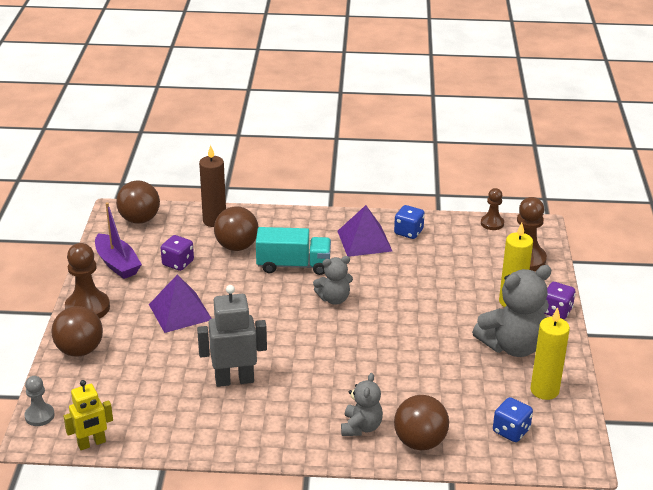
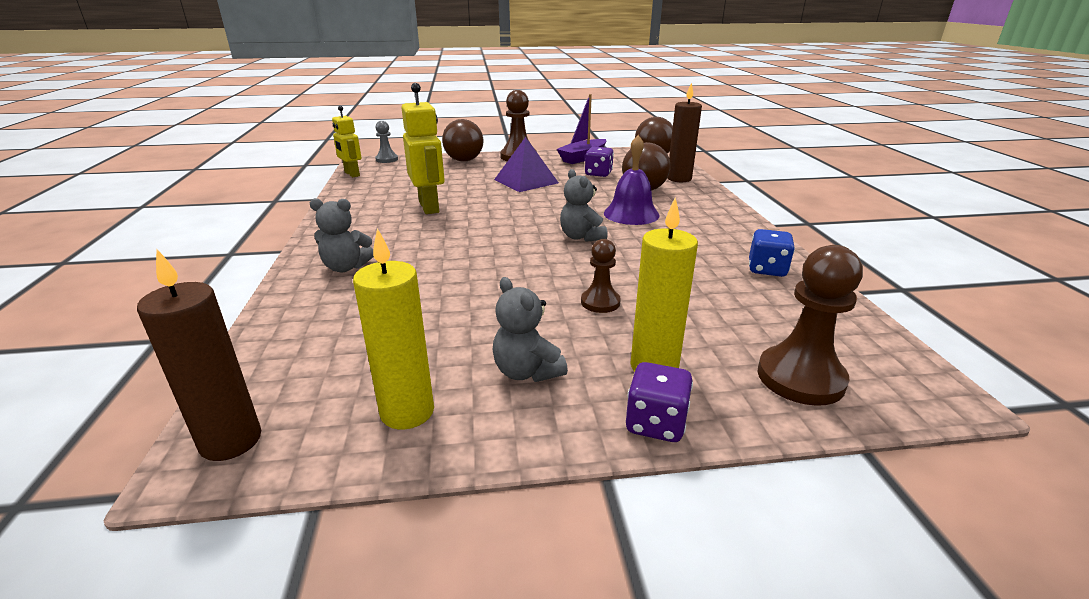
camera: 80 degrees right, 5 degrees down
(234, 380) = (429, 207): grey robot -> yellow robot
(293, 265) = (631, 214): turquoise truck -> purple bell
(364, 241) = (715, 244): purple pyramid -> none
(420, 442) = (308, 304): brown ball -> none
(492, 223) = (878, 337): brown pawn -> brown pawn (600, 302)
(511, 431) = (308, 377): blue dice -> none
(512, 346) = (527, 372): grey teddy bear -> grey teddy bear, size x0.57
(565, 453) = (231, 441): none -> brown candle

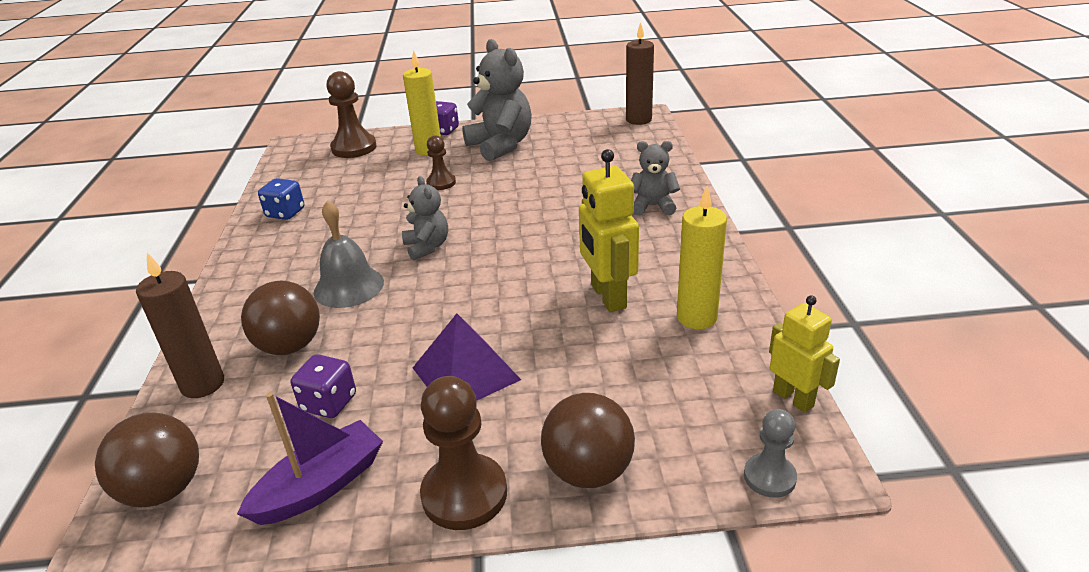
camera: 175 degrees left, 5 degrees up
(407, 412) = (562, 130): yellow candle -> yellow candle (696, 317)
(527, 372) = (501, 146): grey teddy bear -> grey teddy bear, size x1.75
(631, 214) = (349, 287): purple bell -> grey bell

